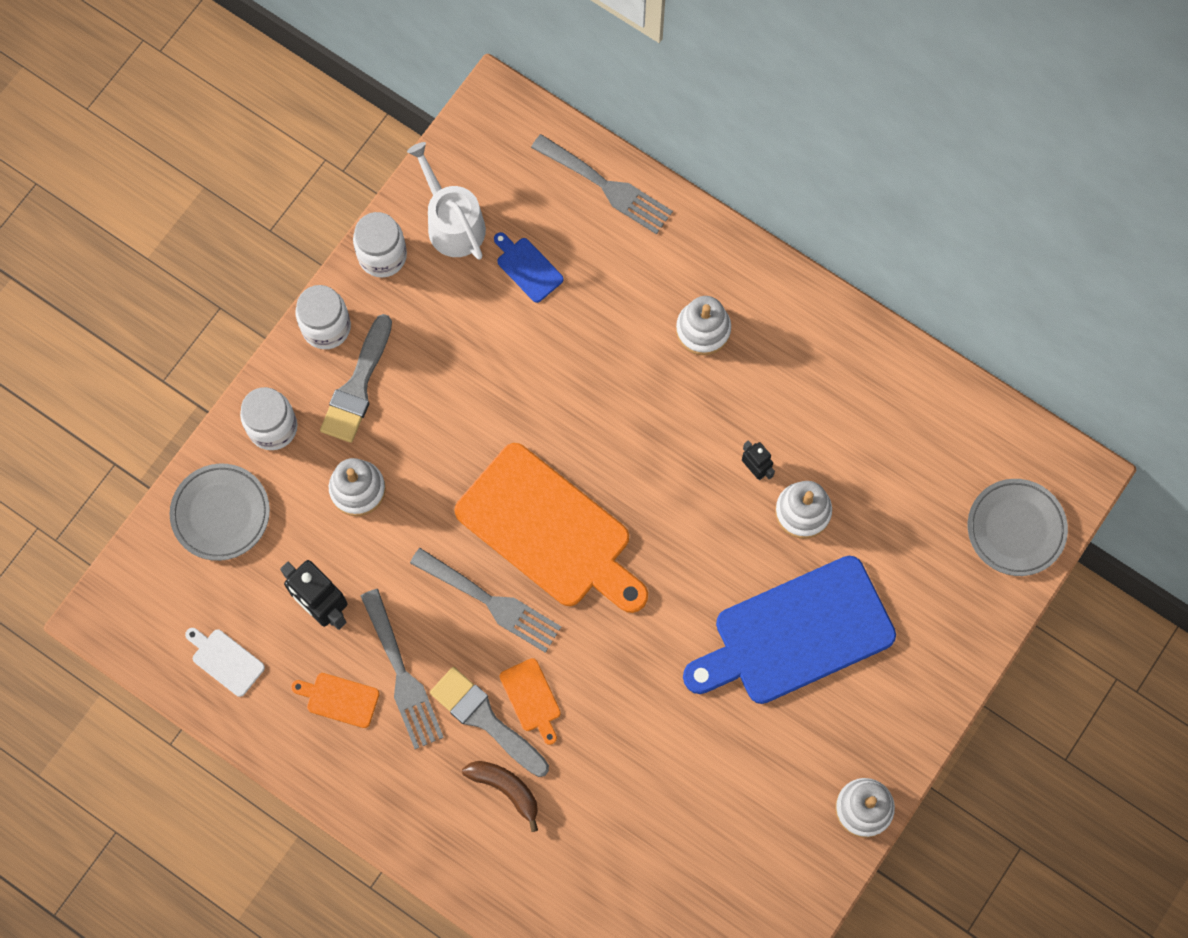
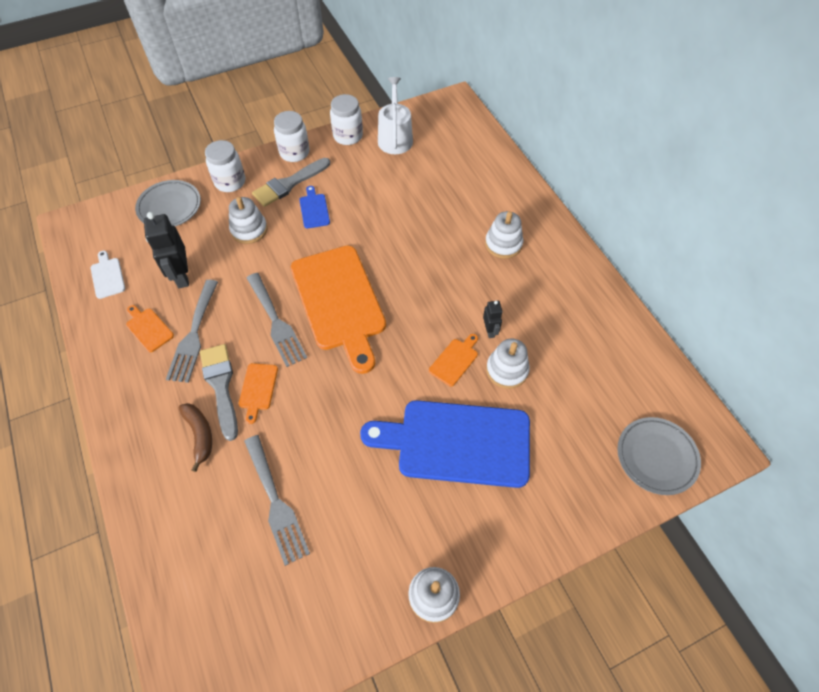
camera: 30 degrees right, 15 degrees down
(527, 267) = (421, 173): blue cutting board -> blue cutting board (314, 209)
(607, 187) = (491, 157): grey fork -> grey fork (276, 503)
(736, 532) = (455, 360): none -> orange cutting board

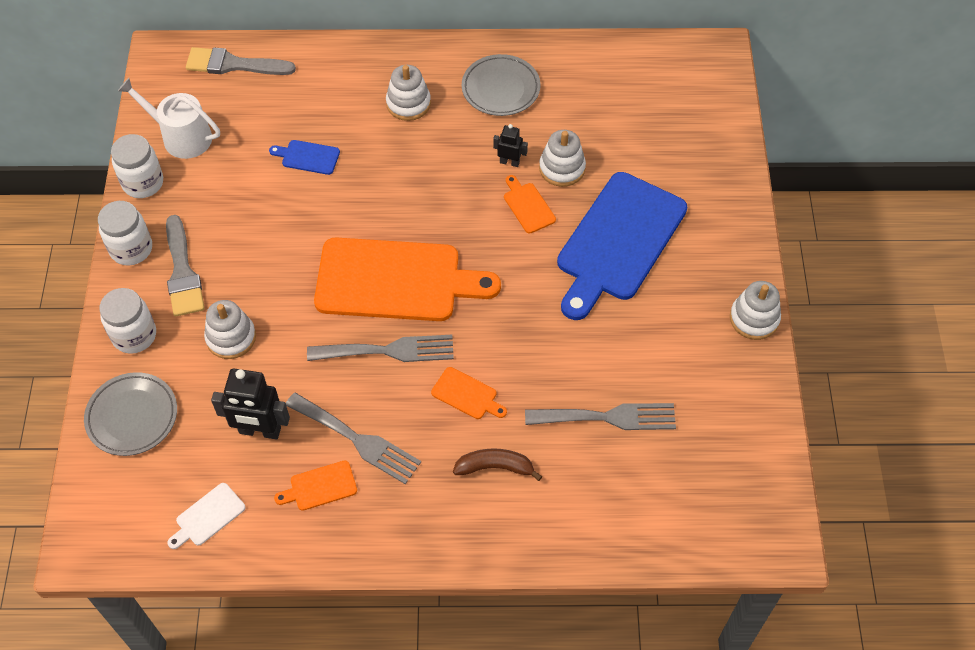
camera: 65 degrees left, 0 degrees up
(107, 276) = (208, 516): white cutting board -> white cutting board turned 45 degrees counterclockwise
(221, 386) = (443, 430): grey brush -> grey brush (234, 64)
(314, 209) = (242, 259): blue cutting board -> blue cutting board (308, 157)
(656, 457) = (705, 100): grey plate -> grey plate (500, 89)

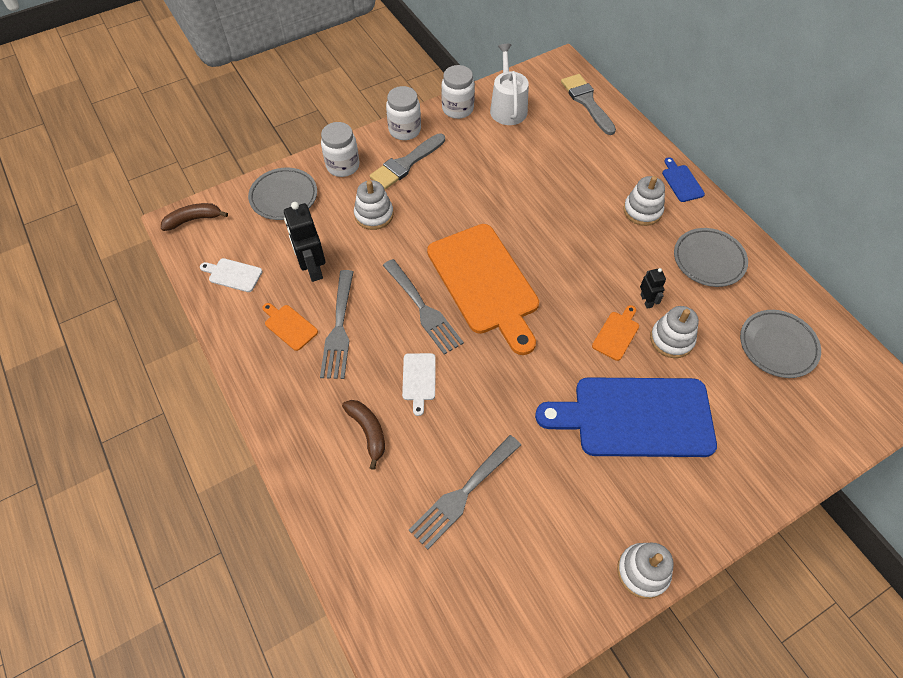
camera: 60 degrees right, 0 degrees up
(90, 529) = (193, 219): none -> brown banana
(308, 157) = (547, 179): blue cutting board -> blue cutting board (681, 182)
(467, 395) = (419, 379): orange cutting board -> white cutting board
(608, 417) = (462, 494): grey fork -> grey fork turned 75 degrees clockwise
(619, 97) = (777, 346): none -> grey plate

